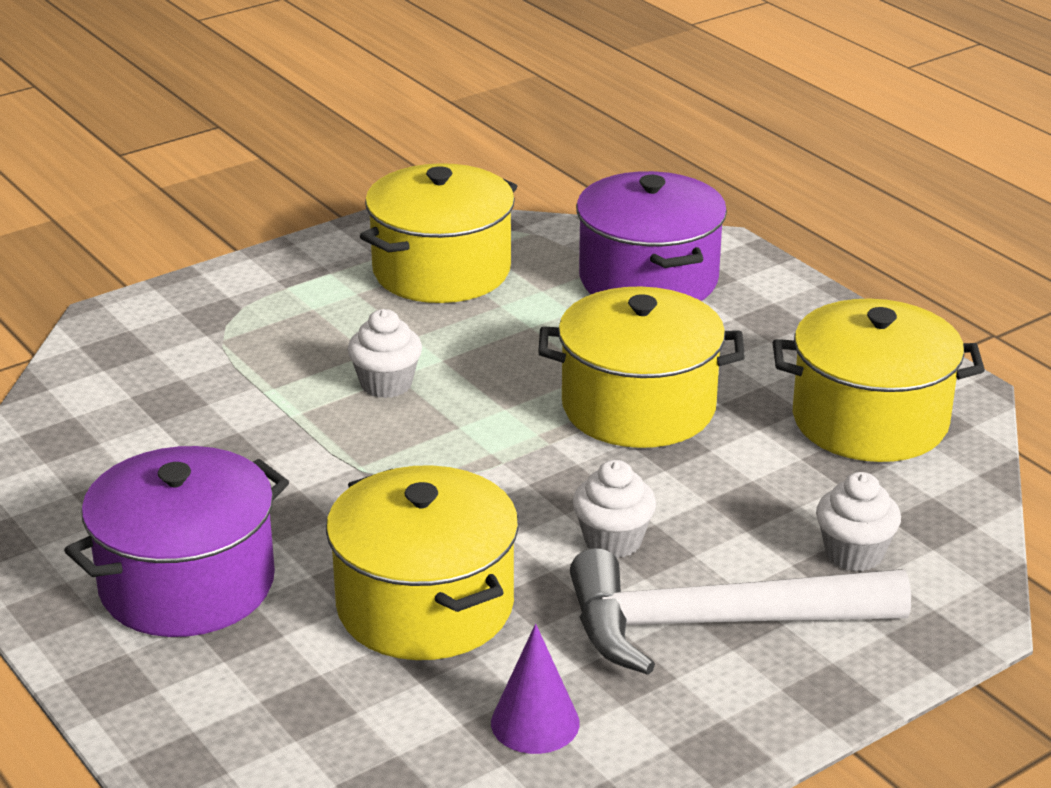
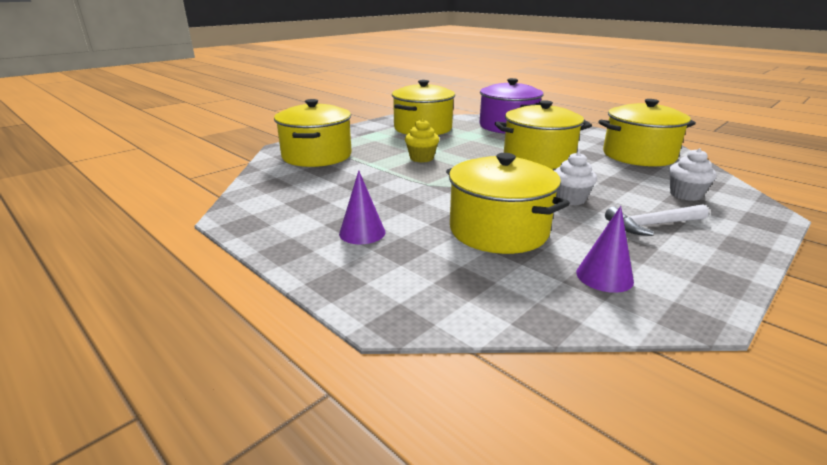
camera: 10 degrees left, 5 degrees down
(170, 354) = (317, 156): none -> yellow pot
(187, 584) = (362, 233): purple pot -> purple cone
(386, 384) = (421, 158): white cupcake -> yellow cupcake
(714, 624) = (652, 225): white hammer -> white hammer, size x0.56

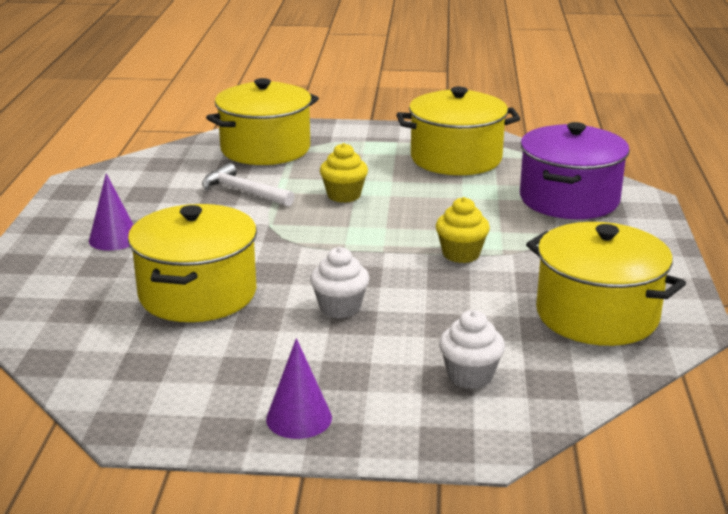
camera: 50 degrees right, 0 degrees up
(538, 158) = (461, 254): yellow pot -> yellow cupcake
(604, 276) = (158, 369): purple cone -> purple cone (299, 418)
(652, 225) = (327, 371): white hammer -> white hammer (243, 191)

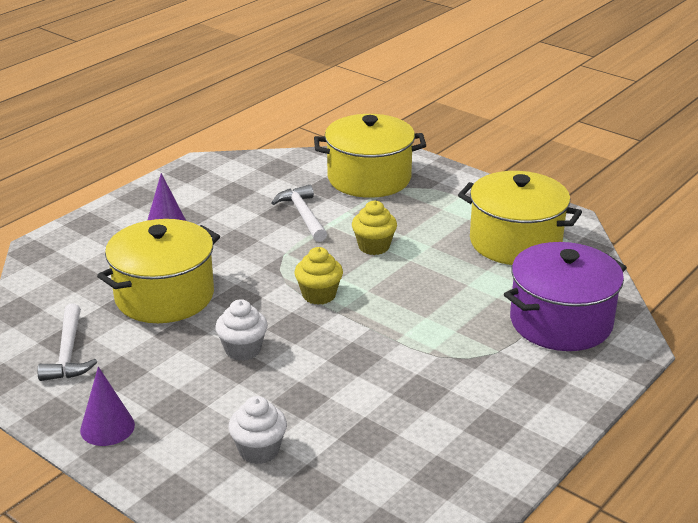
camera: 35 degrees right, 5 degrees up
(162, 375) = (68, 353): none -> white hammer
(461, 254) = (394, 339): yellow cupcake -> yellow cupcake (319, 295)
(597, 315) = (427, 444): yellow pot -> none

